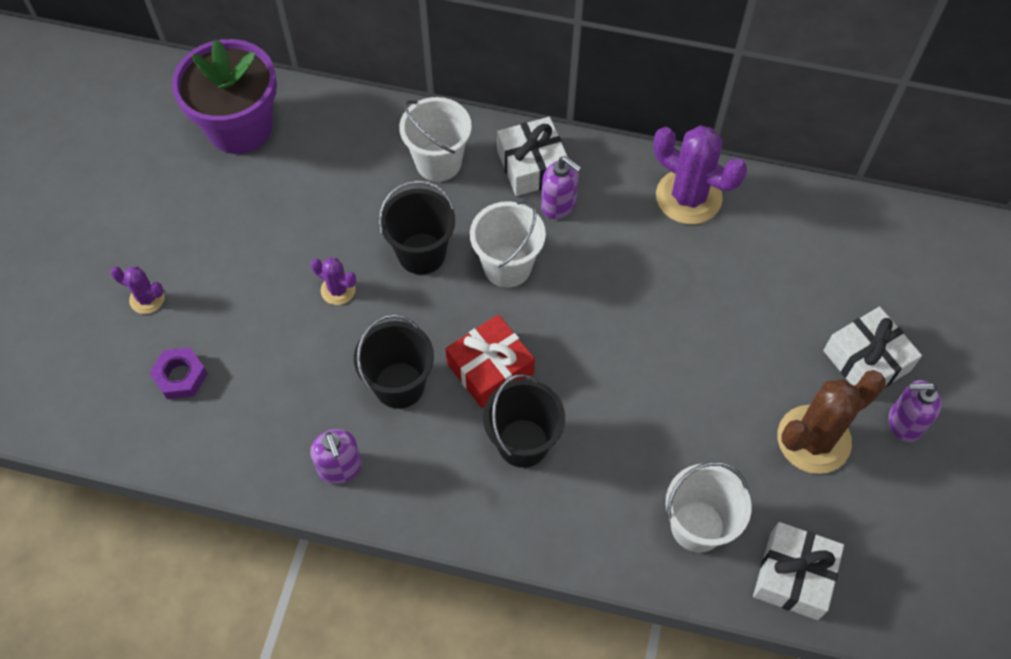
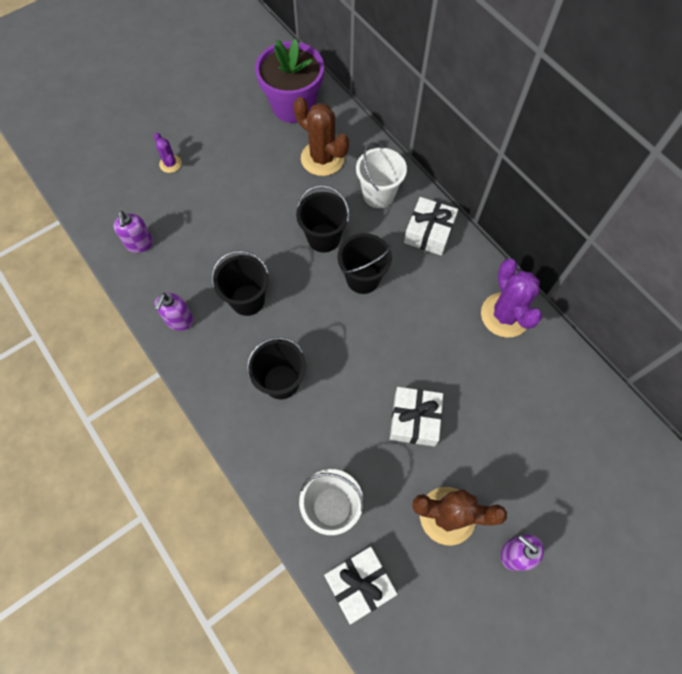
camera: 40 degrees right, 5 degrees up
(180, 376) = (150, 214): purple nut -> none
(334, 165) = (322, 158): none -> brown cactus
(338, 290) = (263, 226): purple cactus -> none
(490, 369) = (301, 328): red gift -> none
(507, 266) = (363, 278): white bucket -> black bucket
(559, 205) = (423, 265): purple soap dispenser -> purple soap dispenser (140, 244)
(866, 360) = (526, 496): white gift -> white gift (414, 420)

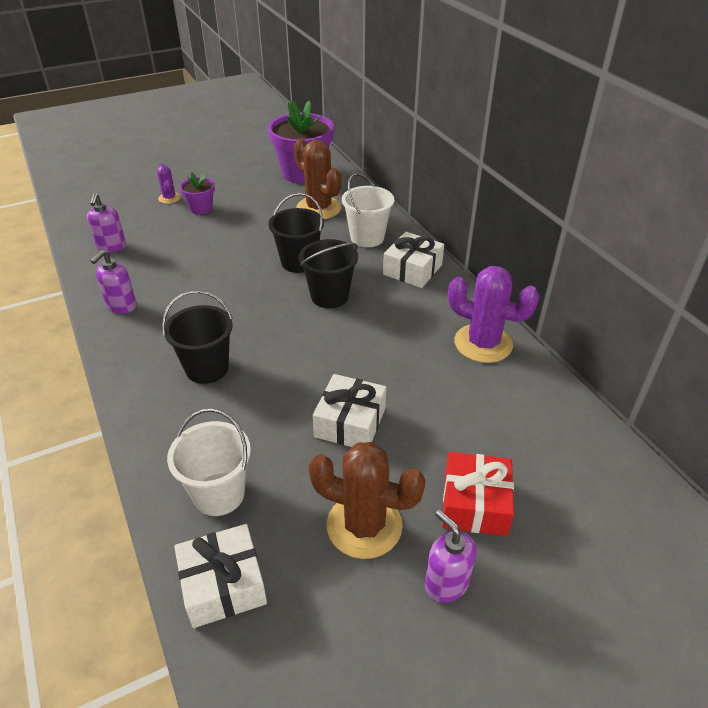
camera: 10 degrees right, 25 degrees down
(207, 175) = (201, 208): none -> purple flower pot
(247, 300) = (200, 299): black bucket -> none
(505, 315) = (483, 343): purple cactus -> purple cactus turned 60 degrees counterclockwise
(523, 481) = (475, 504): none -> red gift

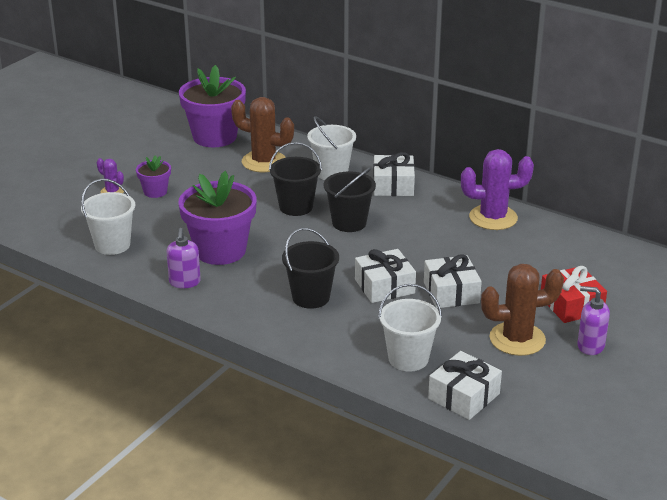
camera: 30 degrees left, 10 degrees down
(111, 247) = (112, 245): purple soap dispenser -> white bucket
(186, 284) = (220, 250): none -> purple flower pot
(289, 385) = (384, 286): none -> white gift

